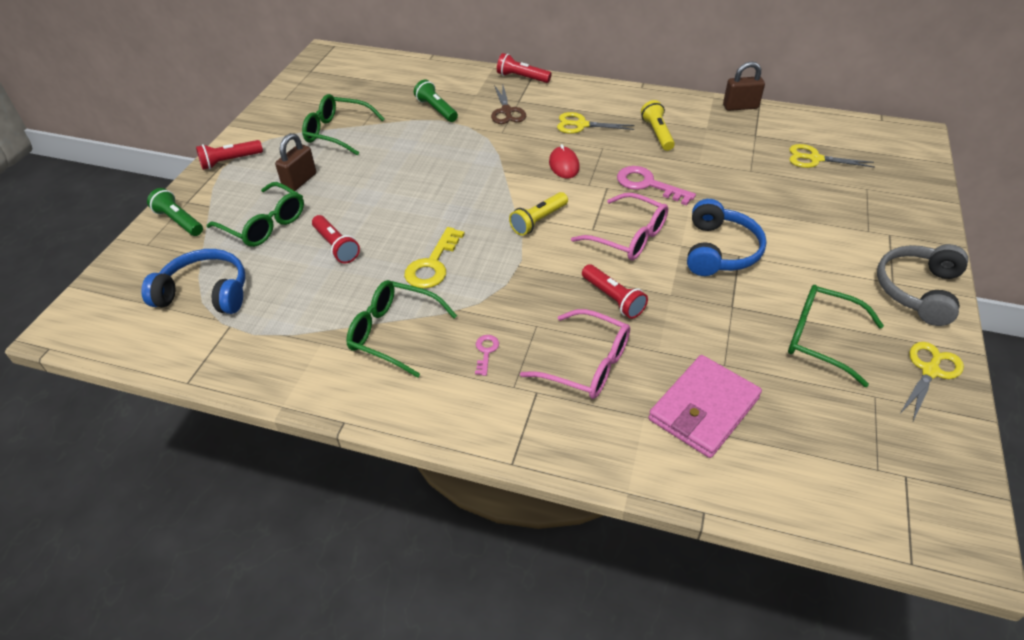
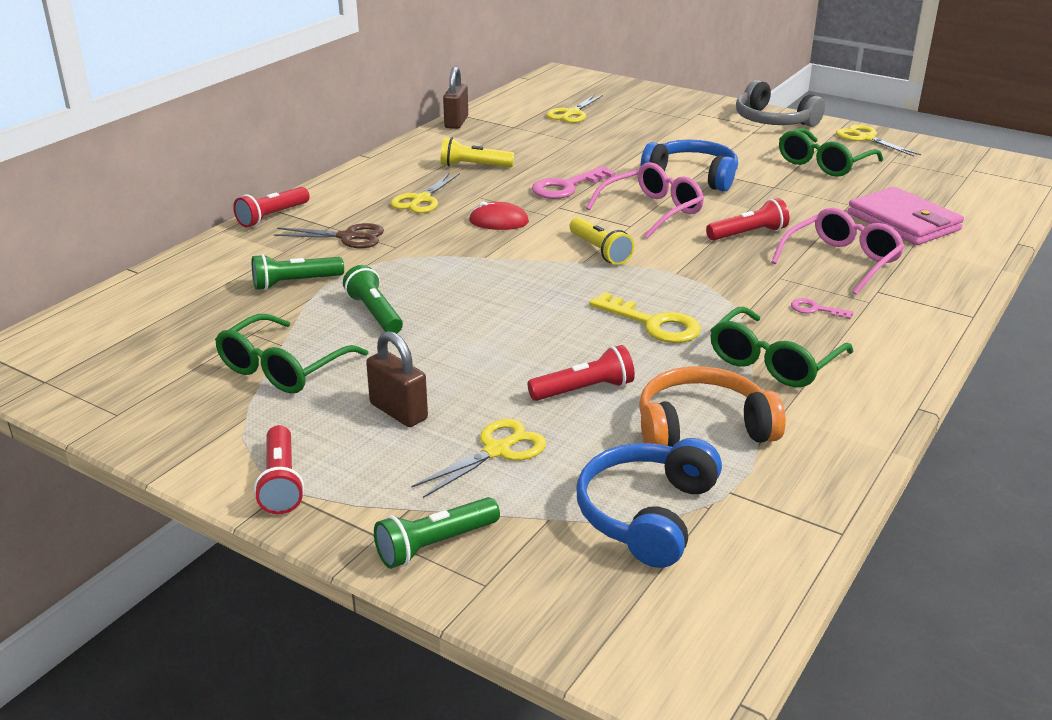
camera: 75 degrees left, 15 degrees down
(264, 224) = (497, 450): green glasses -> yellow scissors
(299, 305) = (702, 427): none -> orange headphones
(408, 146) = (375, 313): none -> green flashlight

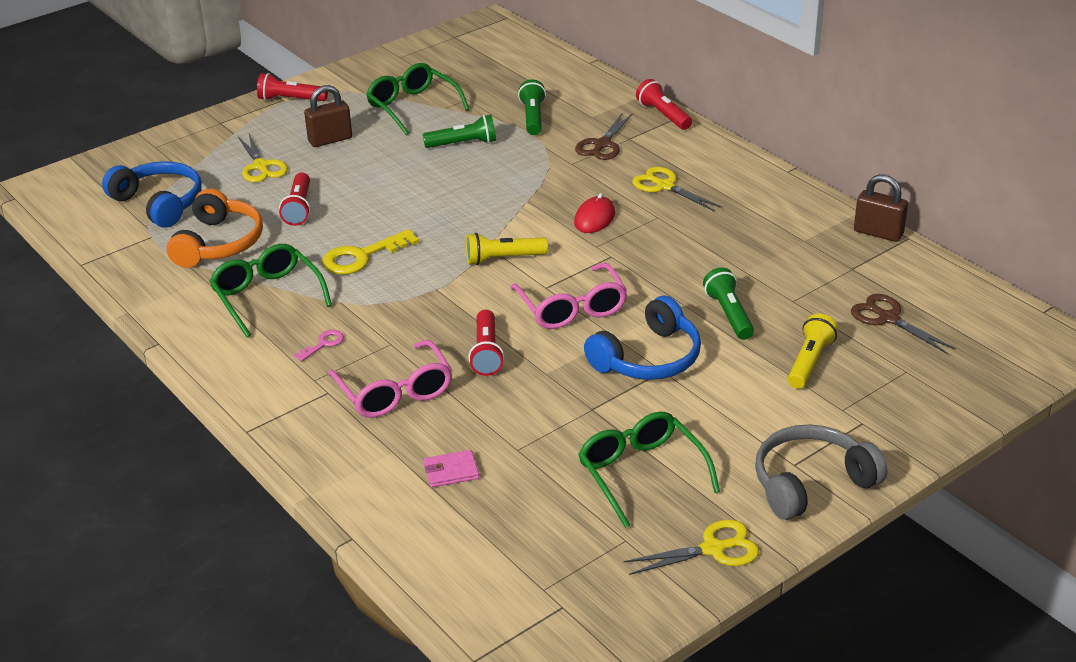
camera: 110 degrees right, 5 degrees up
(435, 545) = (197, 137): green flashlight -> green flashlight (729, 314)
(474, 166) = (737, 225): yellow flashlight -> yellow flashlight (809, 362)
(566, 187) = (658, 270): pink key -> none
(572, 113) = (888, 318): yellow scissors -> brown scissors
(903, 222) = (451, 471): pink wallet -> pink wallet, size x0.46

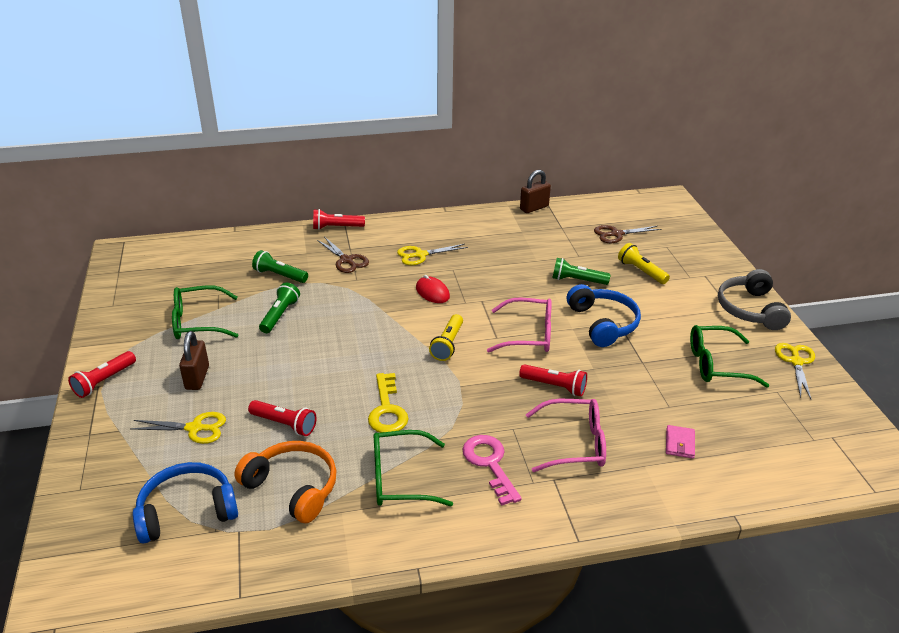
camera: 65 degrees left, 0 degrees up
(323, 344) = (490, 464): pink key -> pink key, size x1.94

